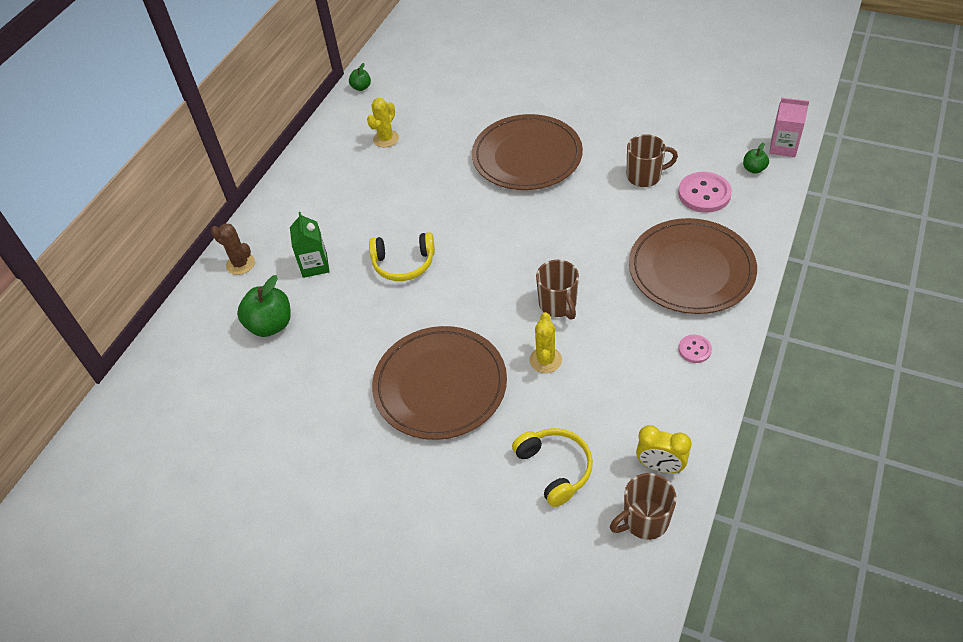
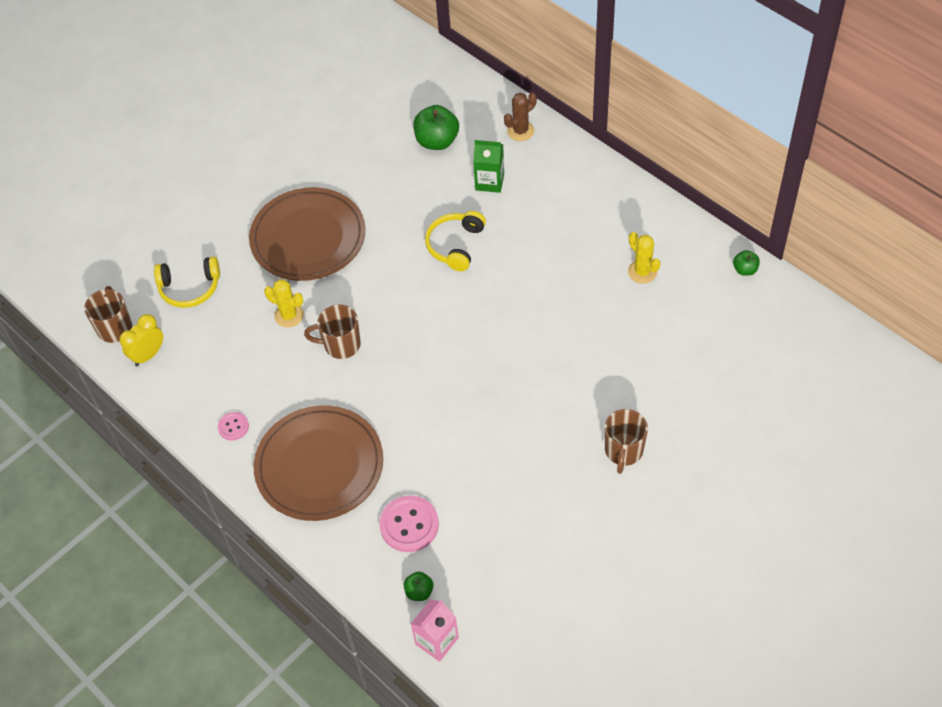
camera: 110 degrees right, 5 degrees up
(527, 156) = (550, 386): brown plate -> none
(645, 176) = (464, 482): brown mug -> brown mug (623, 451)

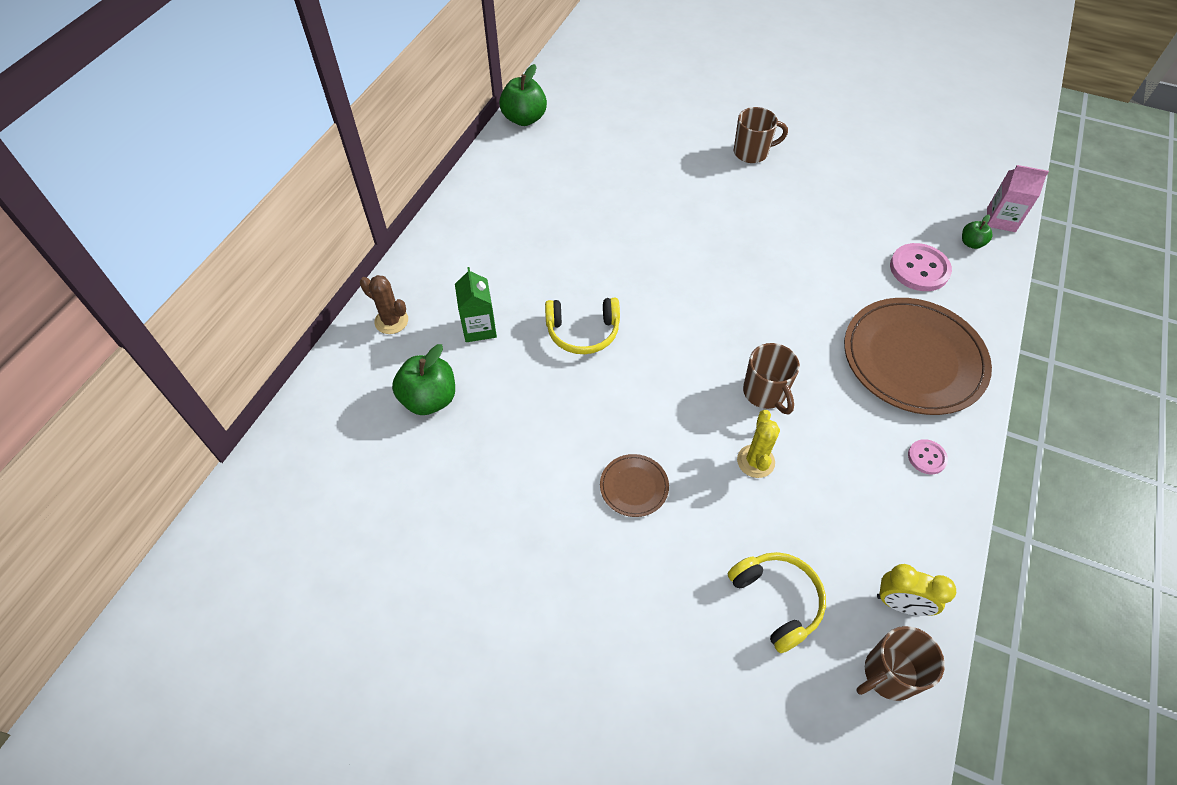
camera: 115 degrees left, 0 degrees up
(308, 238) = (634, 487): brown plate -> brown plate, size x0.44
(642, 272) = (555, 181): yellow cactus -> none
(745, 270) = (524, 119): green apple -> green apple, size x1.89

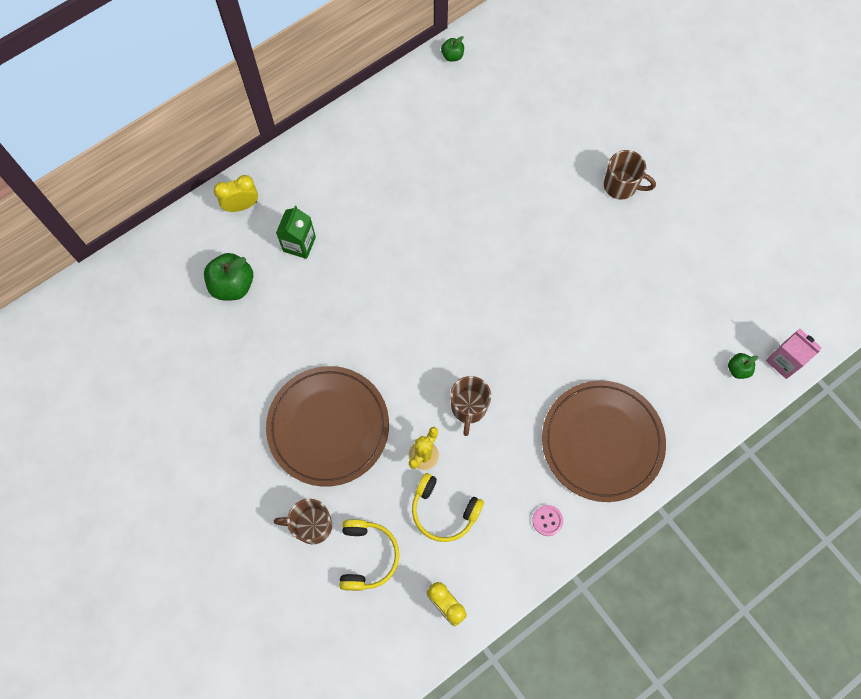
camera: 30 degrees right, 15 degrees up
(391, 321) = (241, 205): brown cactus -> yellow clock
(524, 119) = (452, 56): green apple -> green apple, size x0.53
(583, 332) = (371, 287): yellow headphones -> yellow headphones (443, 511)
(634, 487) = (328, 427): brown plate -> brown plate, size x2.29
(888, 674) = (403, 641): brown mug -> brown mug (312, 525)
(919, 269) = (673, 369): pink button -> none

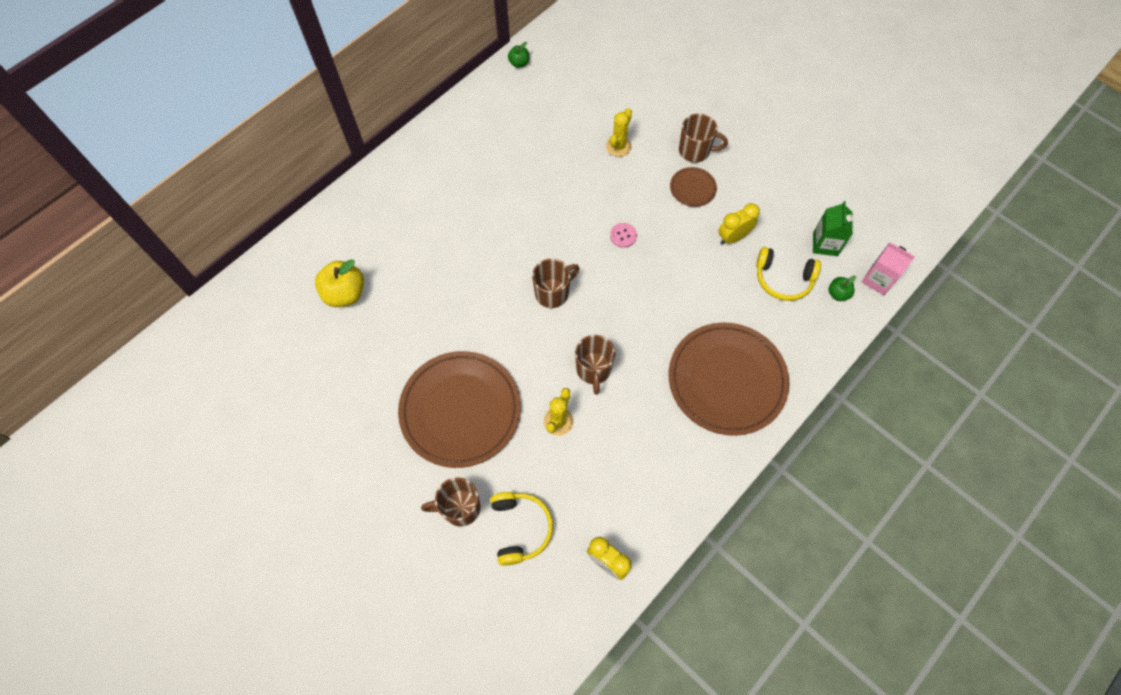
camera: 10 degrees left, 5 degrees down
(232, 285) = (345, 293): green apple -> yellow apple
(241, 205) = (342, 220): yellow clock -> yellow clock (733, 237)
(299, 244) = (404, 246): green carton -> green carton (825, 244)
(442, 319) = (553, 293): none -> brown mug
(443, 511) = (588, 471): yellow headphones -> yellow headphones (783, 279)
(540, 168) = (618, 146): none -> yellow cactus
(547, 520) = (690, 463): pink button -> pink button (623, 236)
(610, 228) = (692, 188): none -> brown plate

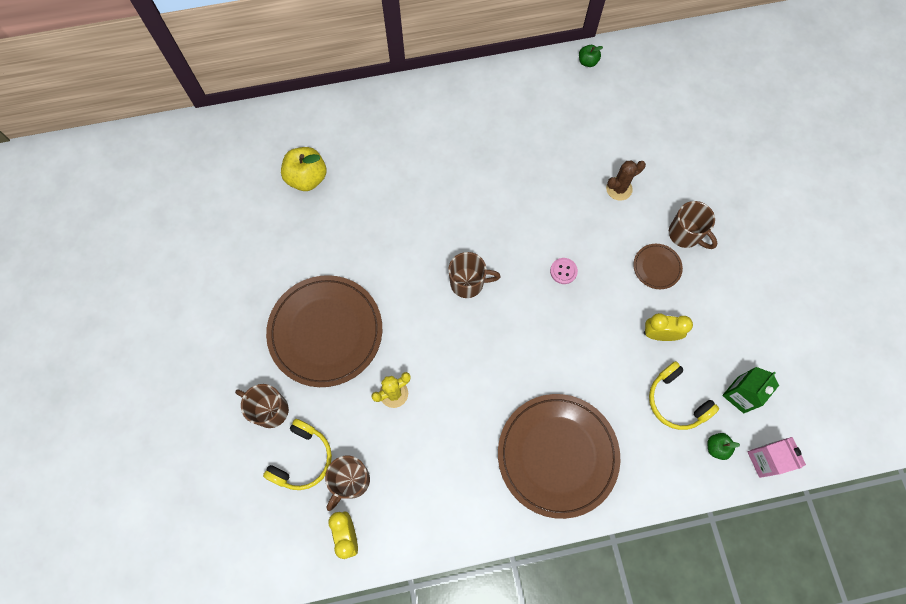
camera: 35 degrees right, 5 degrees up
(593, 370) = (453, 370): brown mug -> brown mug (351, 481)
(618, 146) = (619, 189): yellow cactus -> brown cactus

